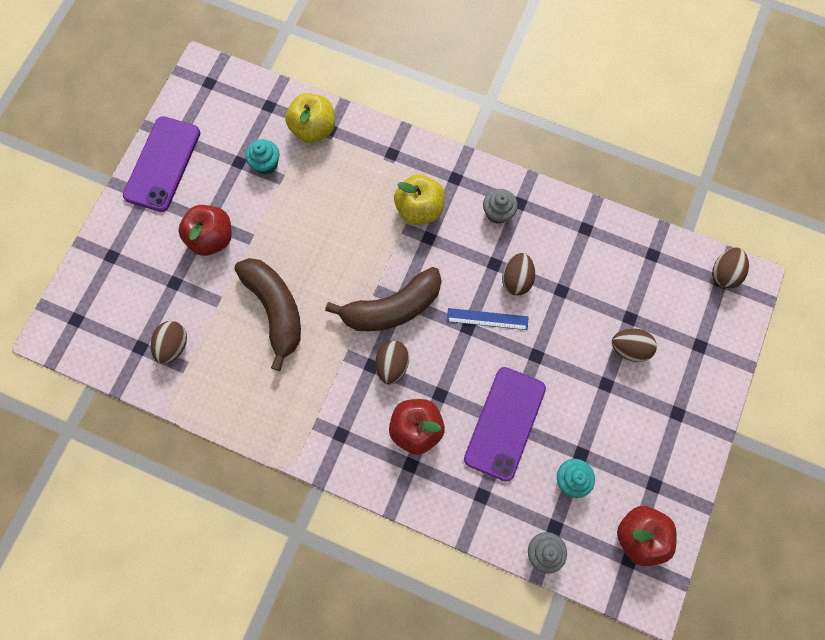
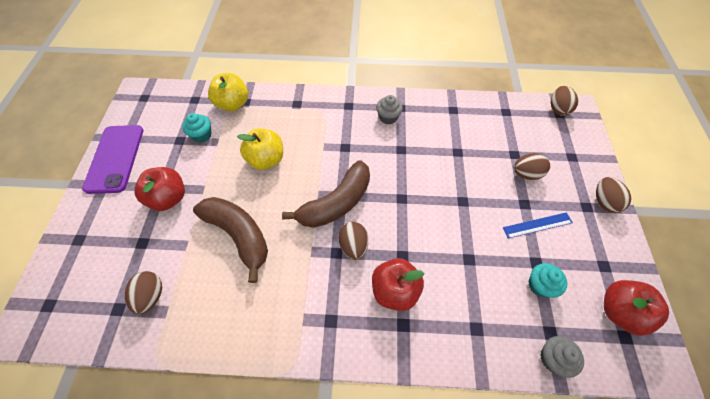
camera: 20 degrees left, 15 degrees down
(419, 209) = (330, 131): yellow apple -> yellow apple (266, 159)
(487, 319) = (413, 187): blue ruler -> blue ruler (537, 225)
(505, 423) = (465, 260): purple phone -> none
(516, 279) = (422, 154): brown egg -> brown egg (604, 202)

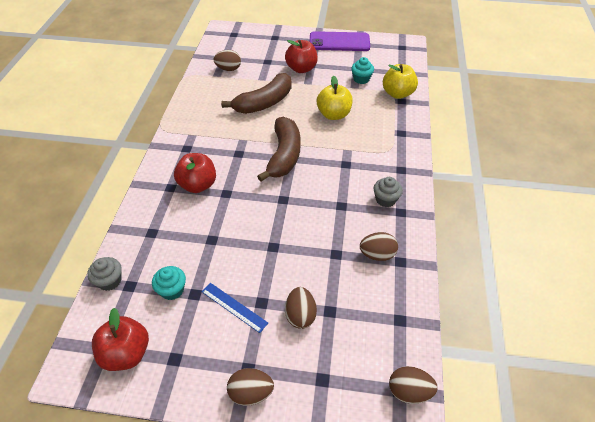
camera: 95 degrees right, 10 degrees down
(336, 203) = (284, 155): brown banana -> brown banana turned 135 degrees counterclockwise
(353, 246) = (242, 163): brown egg -> brown egg (377, 254)
(537, 225) = (234, 307): blue ruler -> blue ruler turned 45 degrees counterclockwise

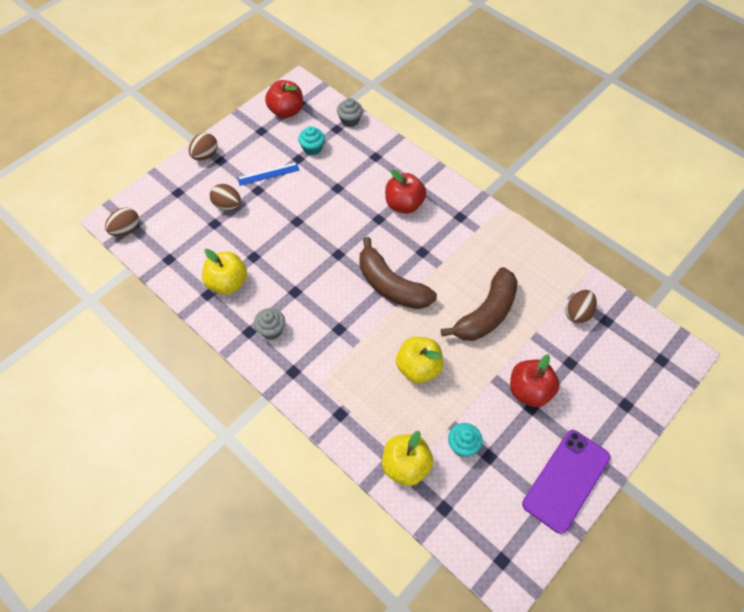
camera: 125 degrees right, 10 degrees up
(264, 103) = (486, 314): brown banana -> brown banana turned 135 degrees counterclockwise
(377, 254) = (227, 283): brown egg -> yellow apple

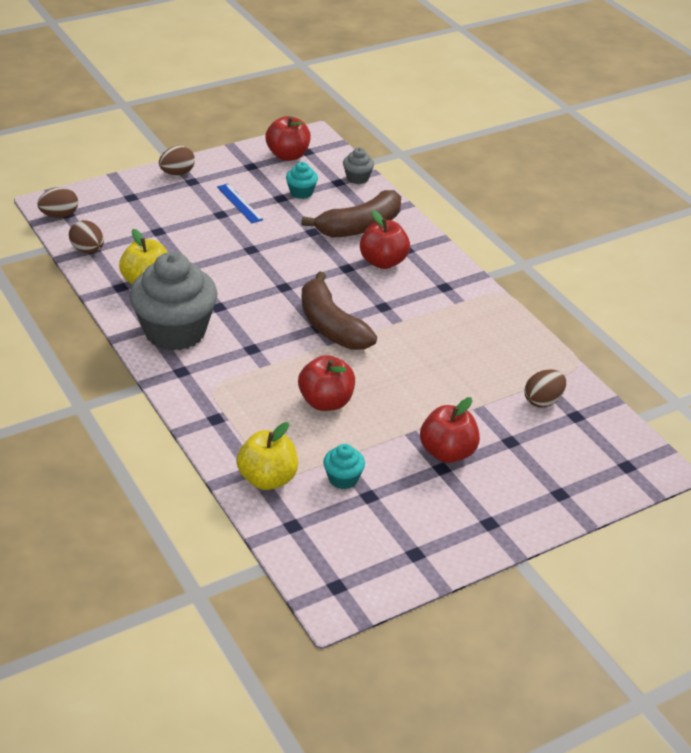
camera: 15 degrees right, 20 degrees down
(228, 205) = (180, 219): brown egg -> brown egg (88, 250)
(268, 174) = (239, 203): blue ruler -> blue ruler turned 60 degrees clockwise
(271, 330) = (175, 331): grey cupcake -> grey cupcake, size x2.33
(418, 368) = (326, 402): yellow apple -> red apple
(486, 314) = (431, 376): brown banana -> brown banana (360, 227)
(566, 480) = (450, 539): purple phone -> none

